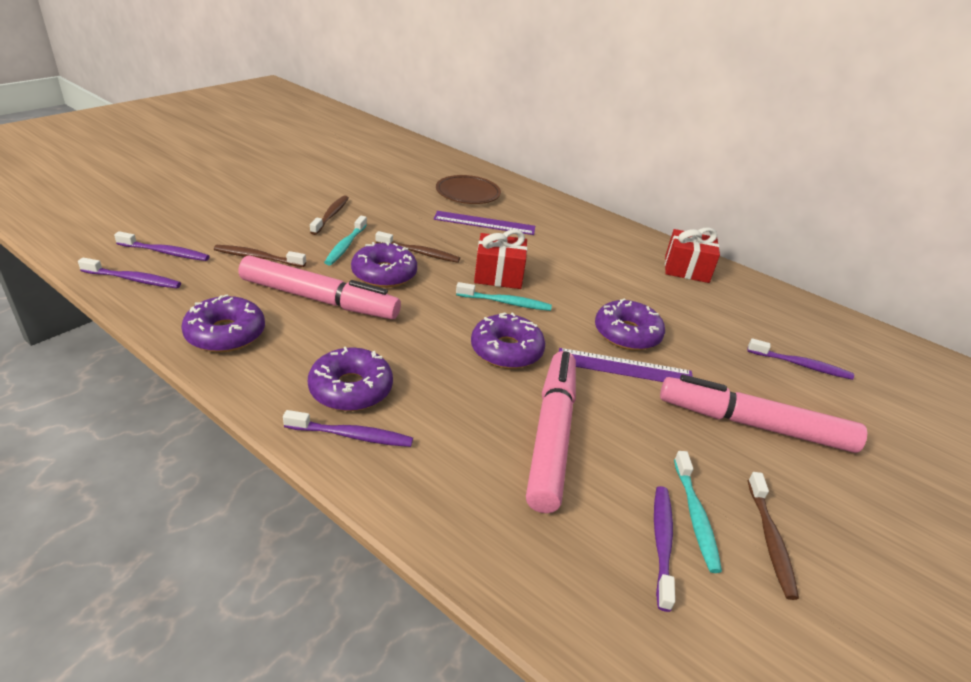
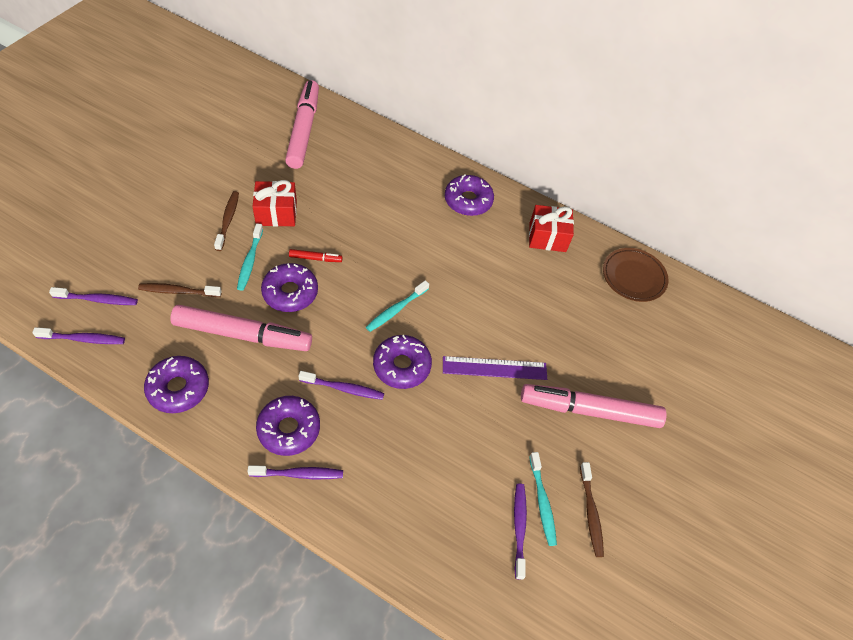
camera: 10 degrees left, 20 degrees up
(419, 253) = (315, 258): brown toothbrush -> red marker
(468, 193) = (347, 162): brown plate -> brown plate (633, 277)
(484, 223) = (367, 205): purple ruler -> none
(498, 275) = (387, 276): red gift -> red gift (276, 213)
(505, 302) = (396, 309): turquoise toothbrush -> turquoise toothbrush turned 135 degrees clockwise
(551, 435) = (441, 447): pink marker -> pink marker (303, 130)
(627, 334) = (496, 329): purple donut -> purple donut (468, 201)
(801, 365) = (631, 340): purple toothbrush -> purple toothbrush (343, 388)

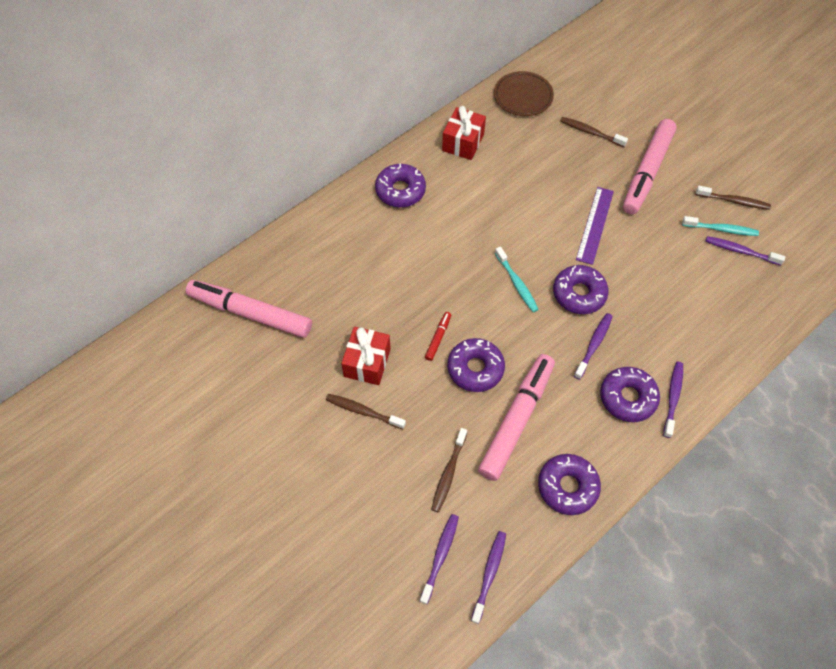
camera: 65 degrees left, 5 degrees up
(250, 261) = (425, 398): turquoise toothbrush -> none
(618, 346) = (591, 132): none -> brown toothbrush

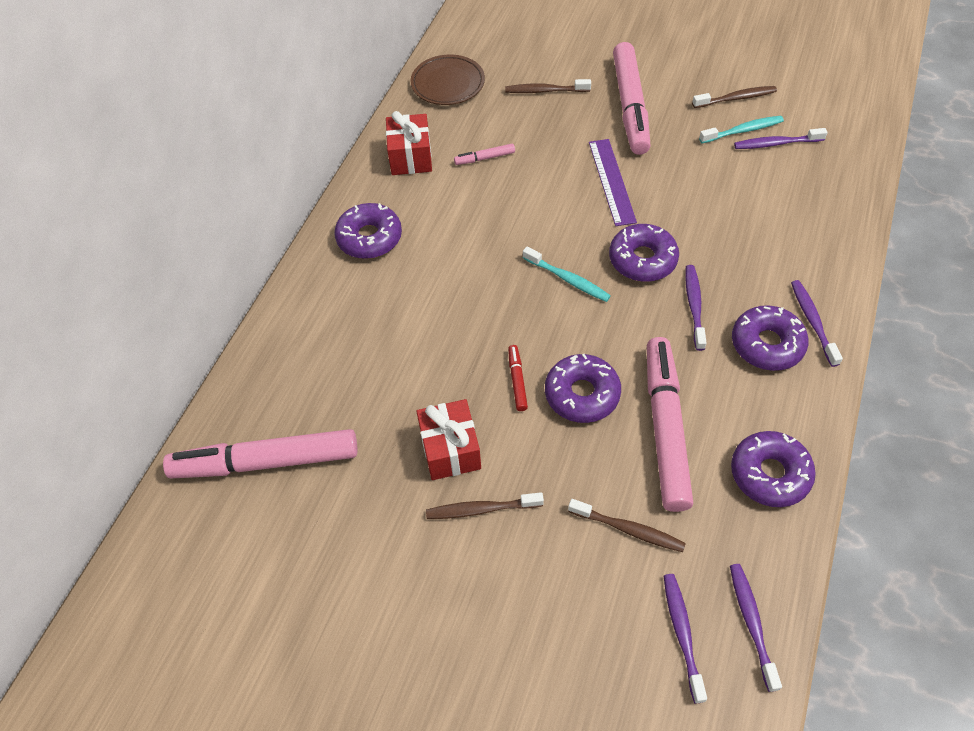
camera: 25 degrees left, 5 degrees down
(448, 473) = (628, 529): brown toothbrush -> brown toothbrush turned 60 degrees counterclockwise
(514, 166) = (485, 158): none -> pink marker

